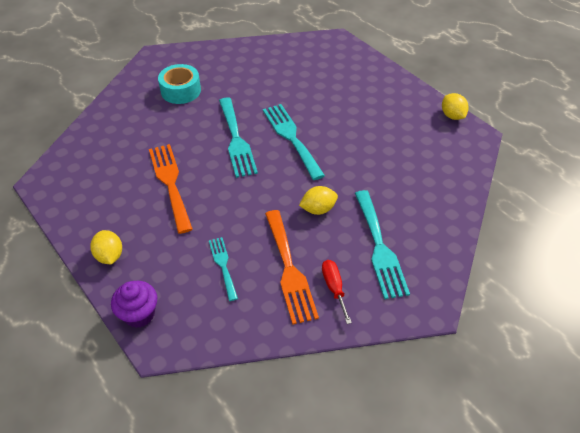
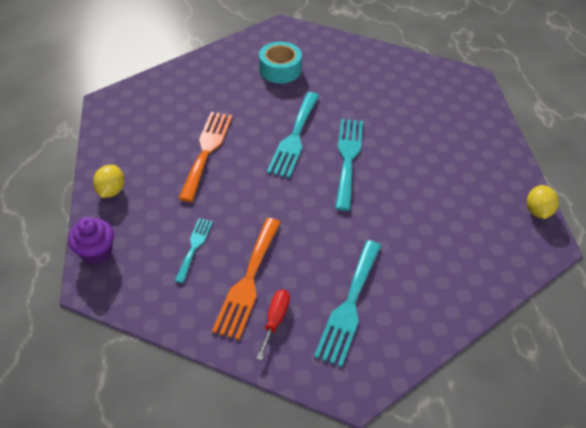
camera: 30 degrees right, 0 degrees up
(318, 209) = (319, 239): yellow lemon -> none

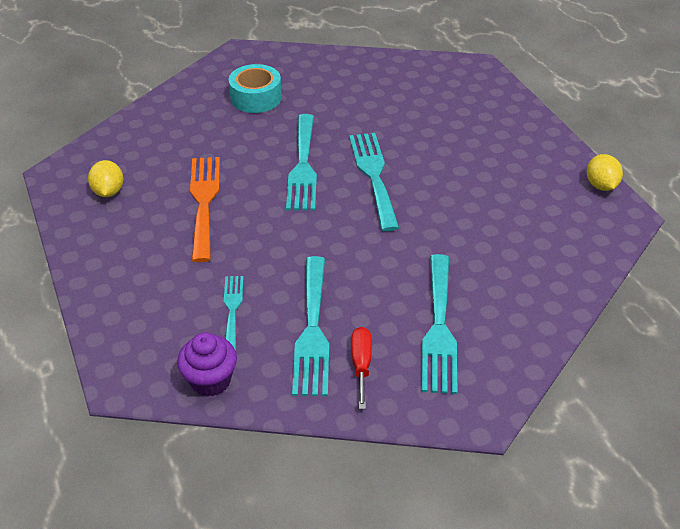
camera: 15 degrees left, 5 degrees down
(96, 252) = (113, 343): purple cupcake -> purple cupcake (211, 380)
(111, 191) = (103, 271): yellow lemon -> yellow lemon (109, 191)
(248, 281) = (312, 331): orange fork -> turquoise fork

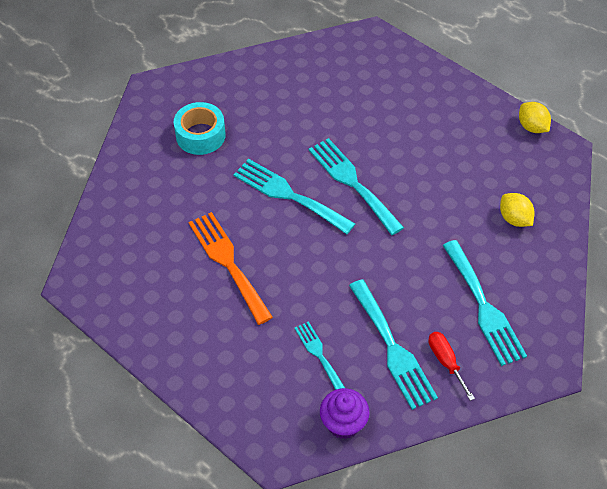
camera: 25 degrees left, 10 degrees up
(109, 191) = (137, 284): yellow lemon -> yellow lemon (514, 219)
(303, 166) = (288, 195): turquoise fork -> turquoise fork turned 150 degrees clockwise

